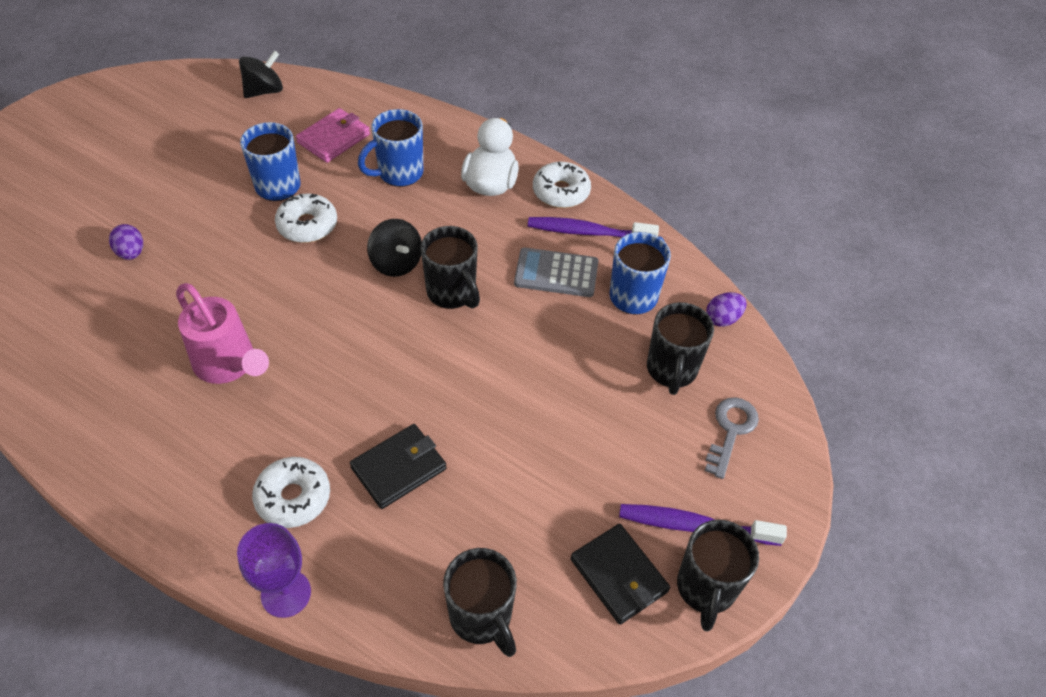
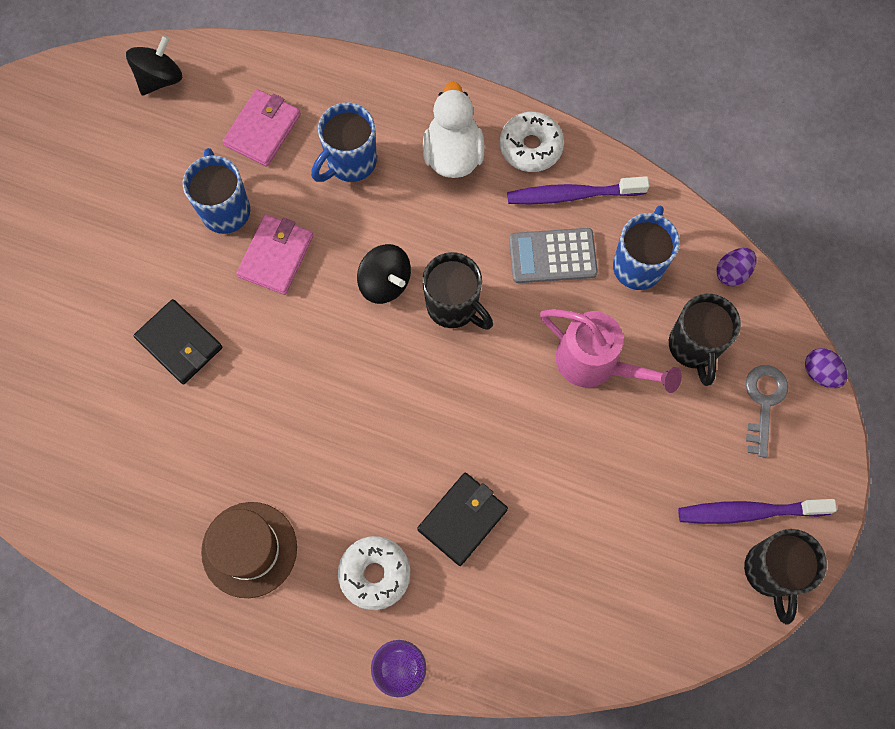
camera: 10 degrees left, 20 degrees up
(131, 253) = (105, 336): purple egg -> purple egg (820, 373)
(180, 448) = (249, 549): none -> brown hat
(229, 365) = (260, 446): pink watering can -> pink watering can (596, 364)
(307, 225) = (276, 256): white donut -> pink wallet
(482, 617) = (581, 648): black mug -> none
(618, 575) = (691, 578): black wallet -> black wallet (179, 343)

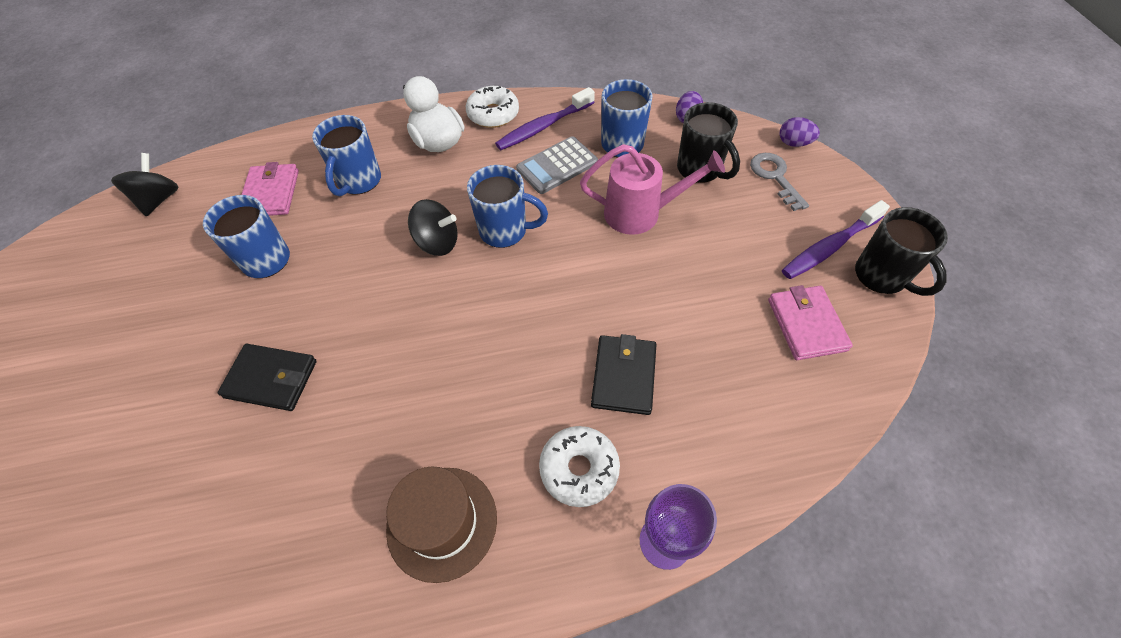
camera: 30 degrees left, 15 degrees down
(276, 256) = (330, 269): pink wallet -> pink wallet (806, 325)
(454, 306) = (505, 231): black mug -> blue mug

